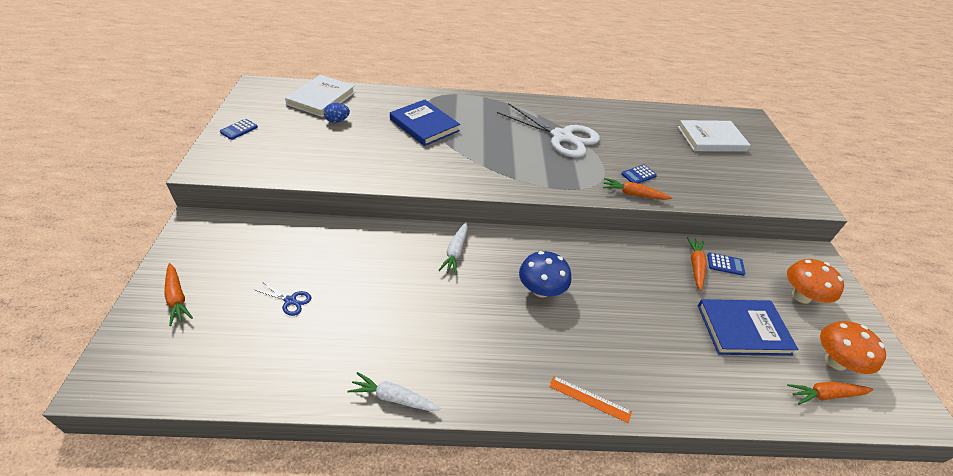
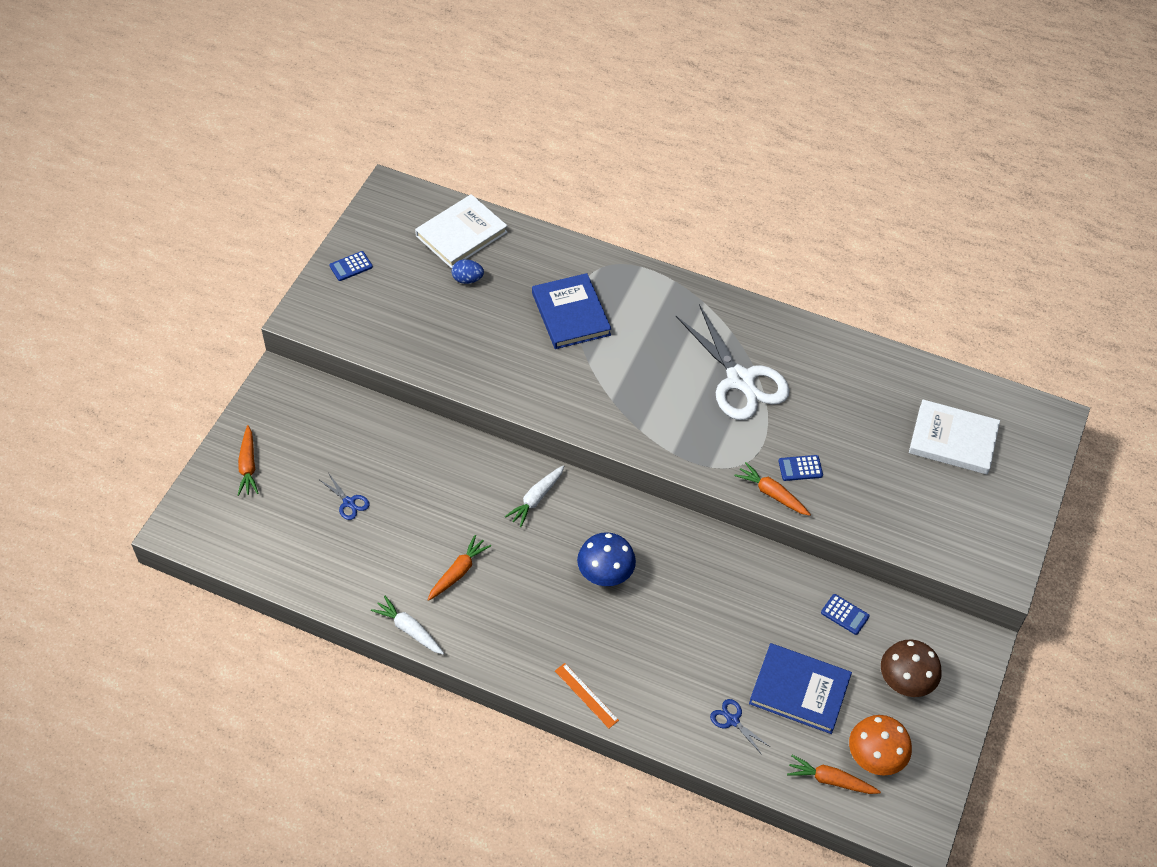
camera: 25 degrees right, 10 degrees up
(695, 266) = (805, 605): orange carrot -> orange carrot (458, 572)
(717, 373) = (732, 720): none -> blue scissors
(801, 296) = (905, 681): orange mushroom -> brown mushroom

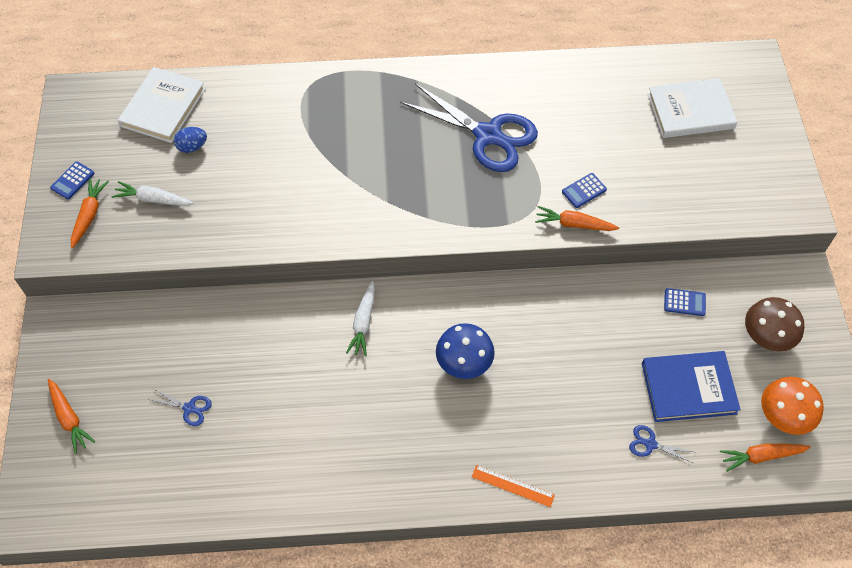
camera: 25 degrees left, 5 degrees up
(409, 629) = (316, 505): white carrot -> white carrot (153, 199)
(458, 572) = (331, 426): orange carrot -> orange carrot (89, 215)
(571, 314) = (306, 139): blue book -> none
(740, 380) = (488, 135): white scissors -> blue scissors

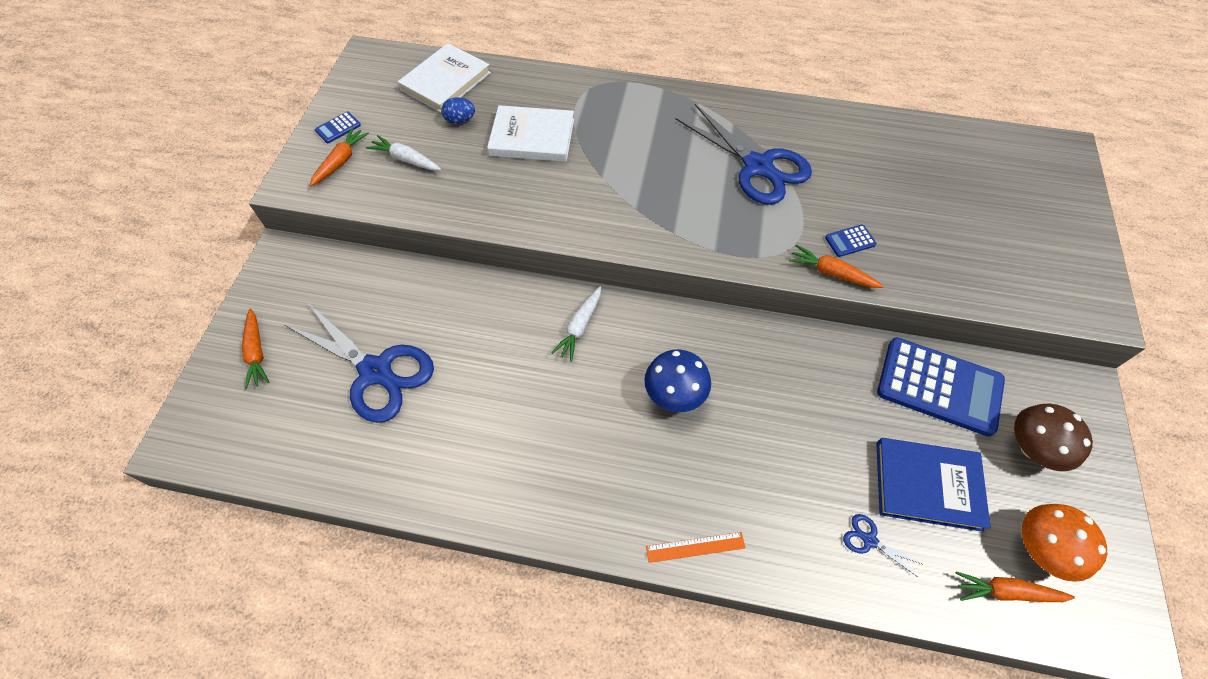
camera: 15 degrees right, 0 degrees up
(189, 408) = (376, 371): blue scissors -> blue scissors, size x2.49
(513, 486) = (695, 547): orange ruler -> orange ruler turned 45 degrees counterclockwise
(684, 302) = (939, 386): blue calculator -> blue calculator, size x2.43
(690, 111) = (985, 185): white book -> white book (532, 137)

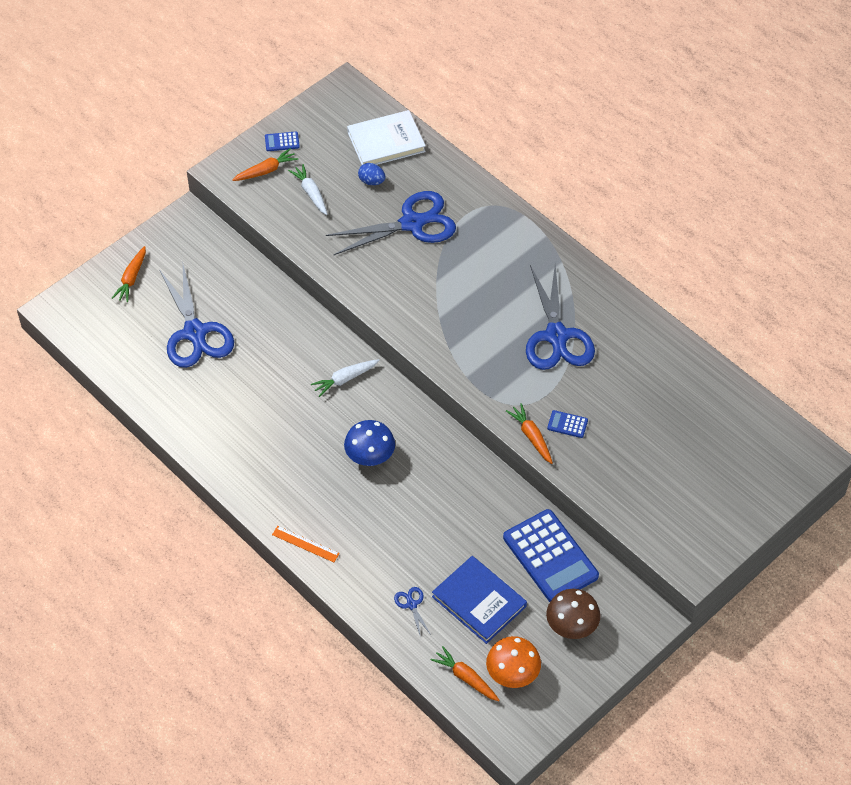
camera: 35 degrees right, 5 degrees down
(532, 137) = (412, 223): white book -> blue scissors

